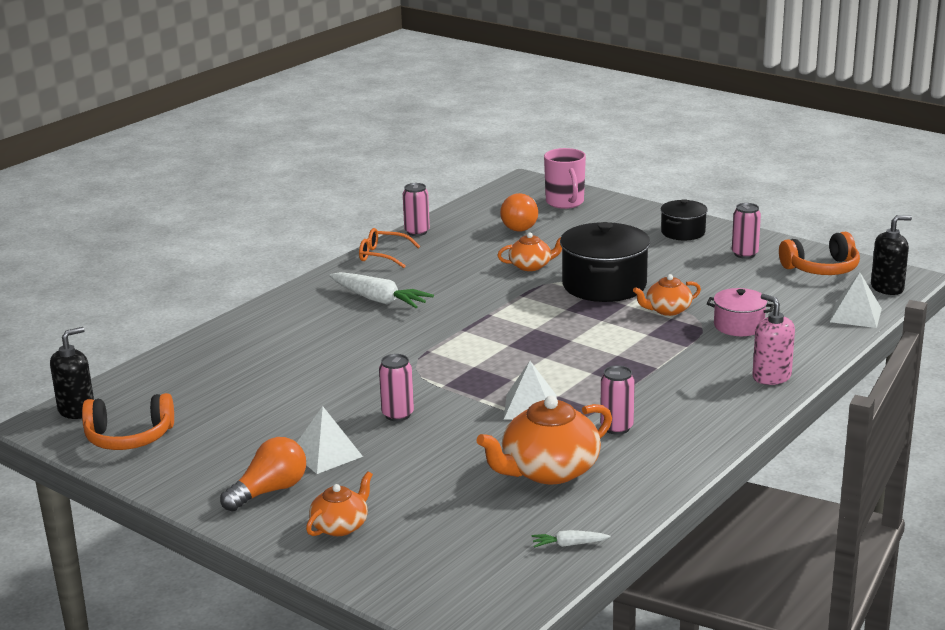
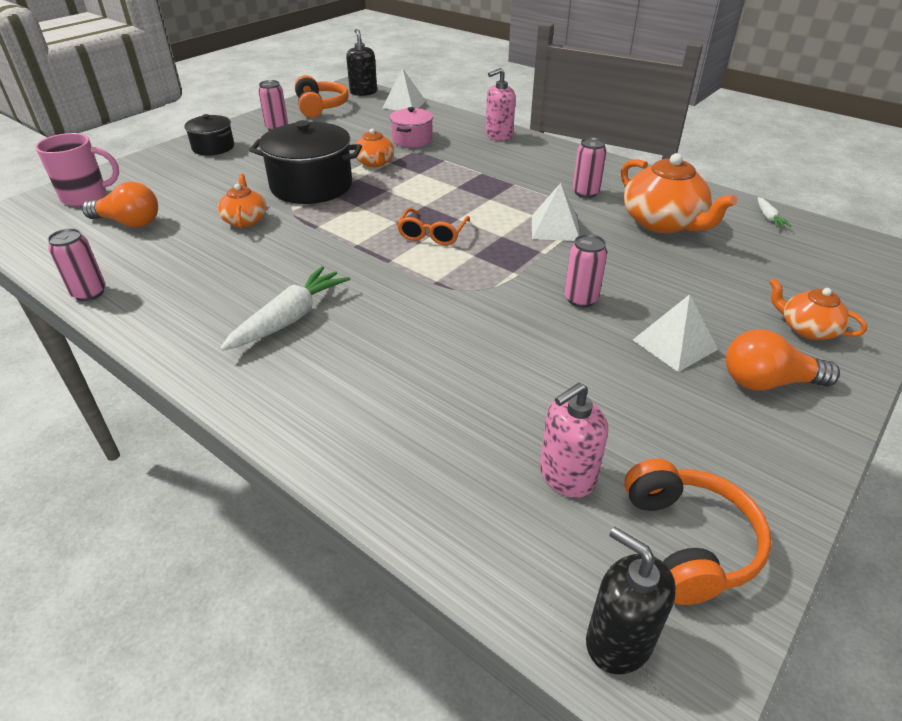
camera: 90 degrees left, 15 degrees up
(194, 400) = (566, 476): none -> pink soap dispenser
(269, 491) = (768, 382): orange light bulb -> orange light bulb turned 45 degrees counterclockwise
(382, 255) = (149, 319): orange glasses -> orange glasses (432, 234)

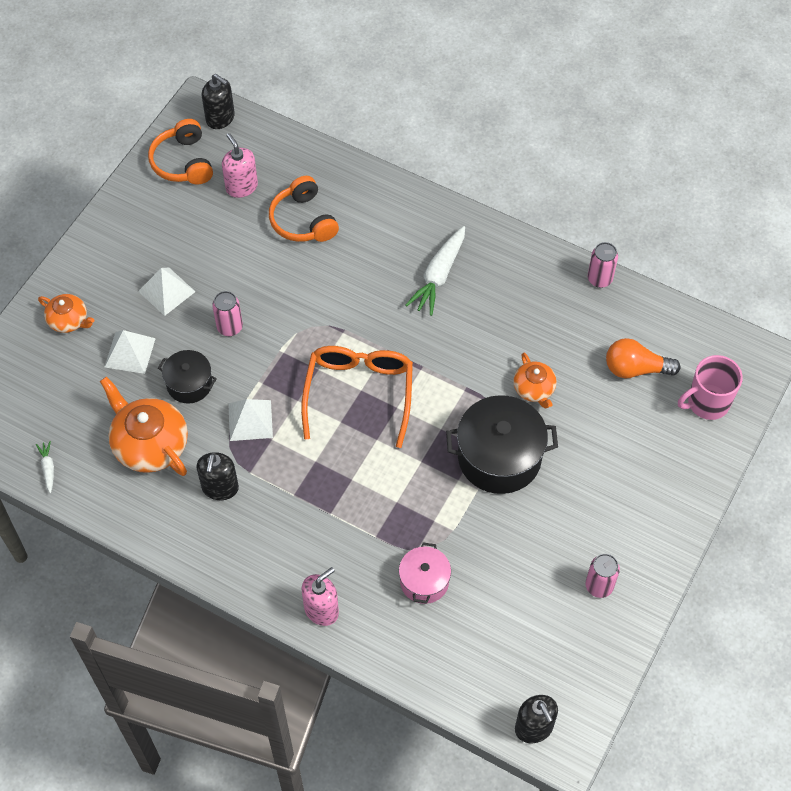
camera: 170 degrees right, 20 degrees up
(213, 147) = (647, 523): black pot -> black pot (189, 384)
(320, 107) = (573, 663): orange headphones -> orange headphones (303, 220)
(375, 163) = (450, 516): orange teapot -> none
(404, 104) = (463, 691): white pyramid -> white pyramid (130, 352)
(432, 234) = (359, 393): orange glasses -> orange glasses, size x1.82
(566, 476) = (241, 187): pink soap dispenser -> pink soap dispenser turned 75 degrees counterclockwise
(585, 193) = (220, 488): pink can -> black soap dispenser
(768, 382) = (113, 267): orange light bulb -> none

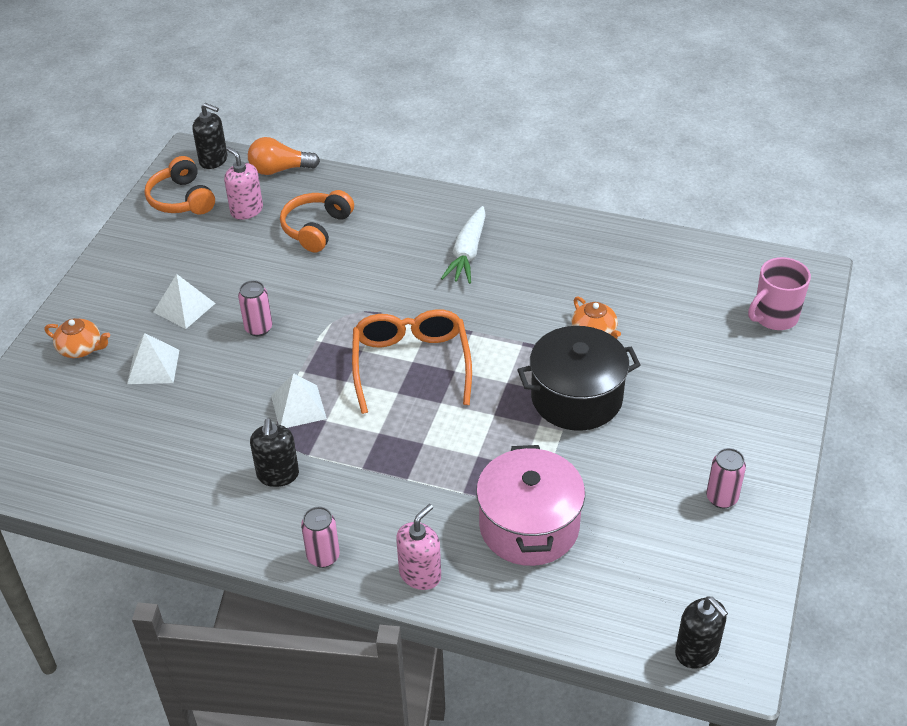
camera: 10 degrees left, 15 degrees down
(48, 468) = (77, 488): white carrot -> none
(150, 444) = (190, 446): orange teapot -> none
(189, 384) = (224, 385): black pot -> none
(303, 220) = (316, 228): orange headphones -> orange headphones turned 60 degrees clockwise
(424, 581) = (529, 526): pink pot -> pink pot, size x1.78
(599, 279) = (630, 232): pink can -> pink can (323, 556)
(635, 369) = (692, 300): orange light bulb -> orange light bulb (280, 170)

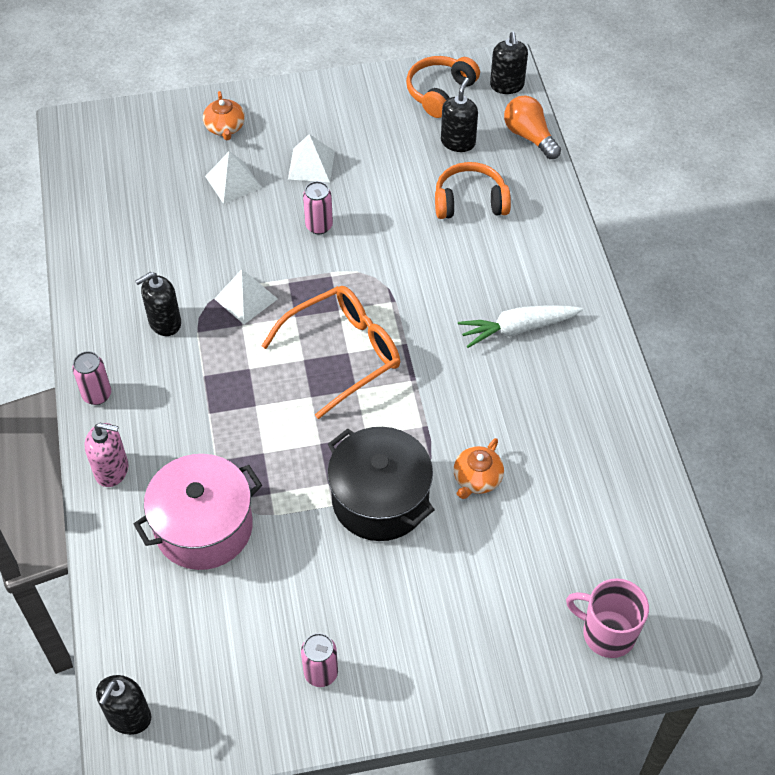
camera: 60 degrees right, 10 degrees up
(246, 210) = (458, 142): pink soap dispenser -> black soap dispenser

